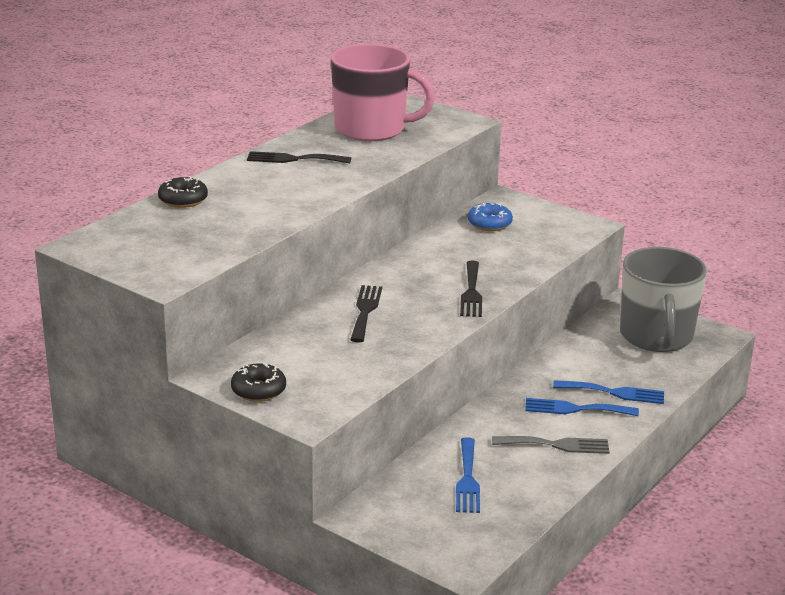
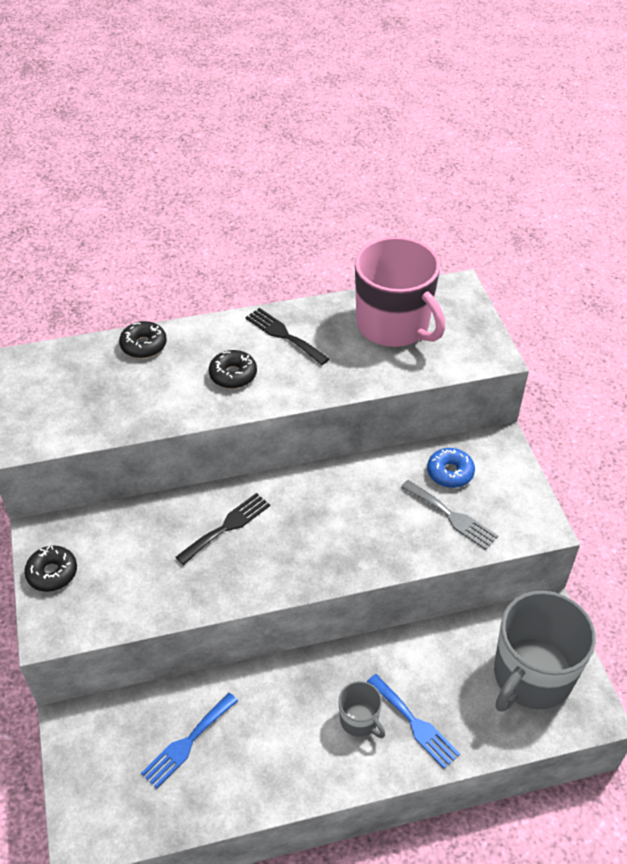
camera: 40 degrees right, 20 degrees up
(287, 190) = (233, 375): none -> black donut
(471, 292) = (336, 556): black fork -> none
(556, 445) = (297, 753): grey fork -> grey fork (452, 516)
(575, 409) = (359, 720): blue fork -> grey mug

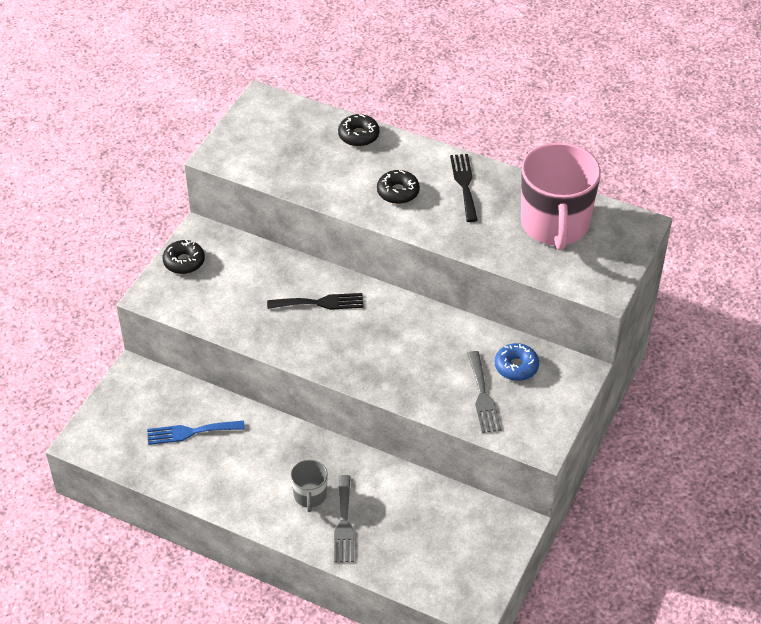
camera: 40 degrees right, 0 degrees up
(415, 723) = (344, 523): blue fork -> grey fork
(531, 676) = (457, 553): grey mug -> none

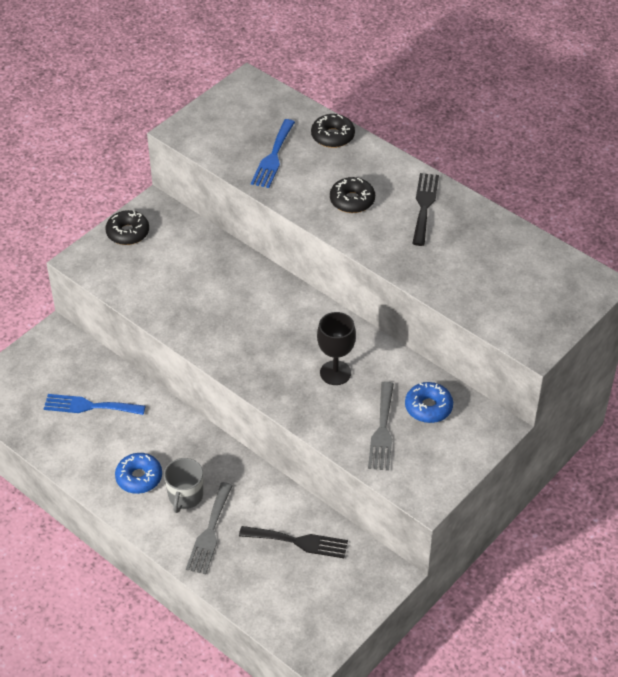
camera: 15 degrees right, 0 degrees up
(261, 488) = (139, 477): none -> blue donut
(311, 165) = (273, 157): none -> blue fork
(320, 303) = (248, 301): black fork -> black fork (298, 542)
(423, 353) = (335, 373): none -> black goblet
(555, 225) = (505, 265): pink mug -> none

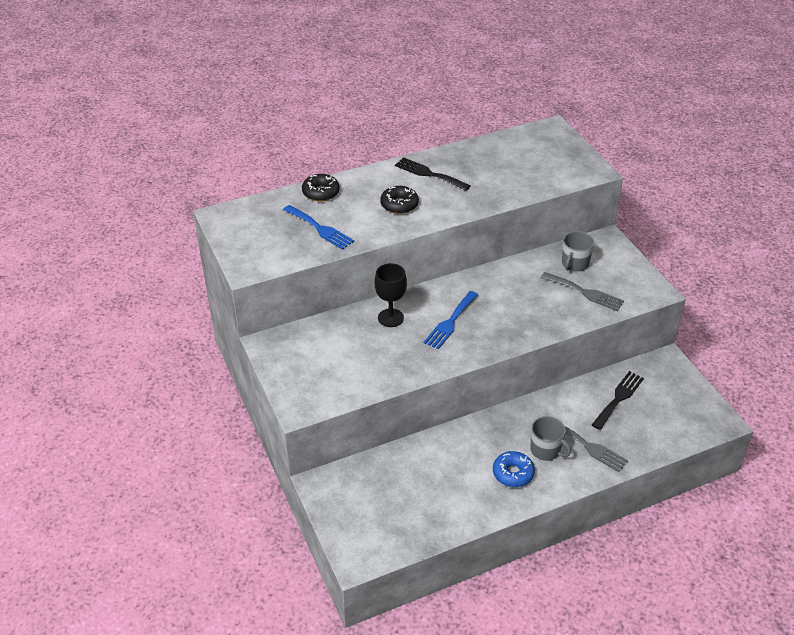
camera: 65 degrees left, 5 degrees down
(89, 406) = (418, 483): blue fork -> blue fork (450, 322)
(128, 233) = (287, 368): black donut -> none
(335, 373) = (517, 298): black goblet -> black goblet (390, 318)
(428, 407) = (574, 264): blue donut -> grey mug

